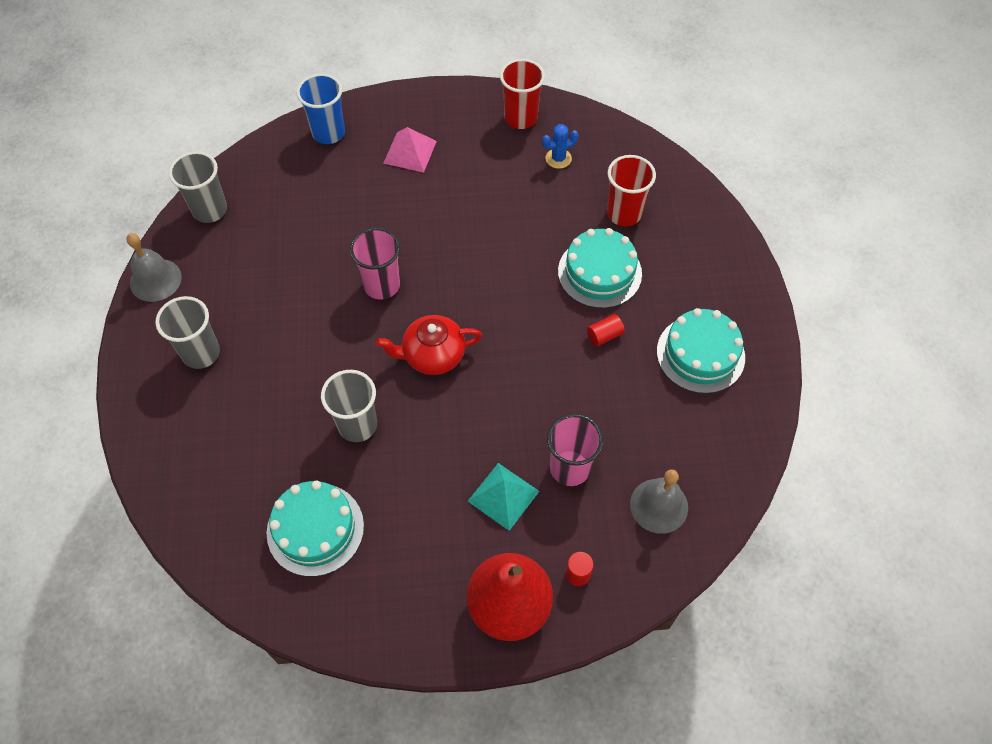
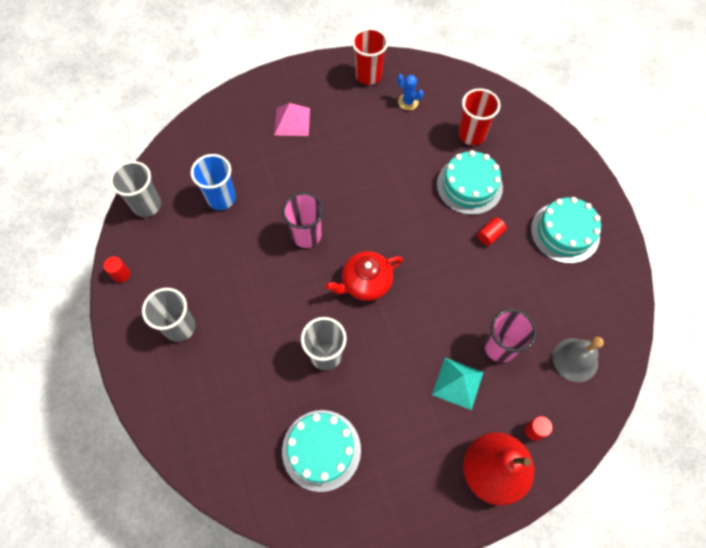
camera: 15 degrees left, 5 degrees up
(155, 280) = (121, 274): grey bell -> red cylinder
(328, 133) = (222, 120): blue cup -> blue cup (221, 198)
(558, 158) = (408, 102): blue cactus -> blue cactus turned 75 degrees clockwise

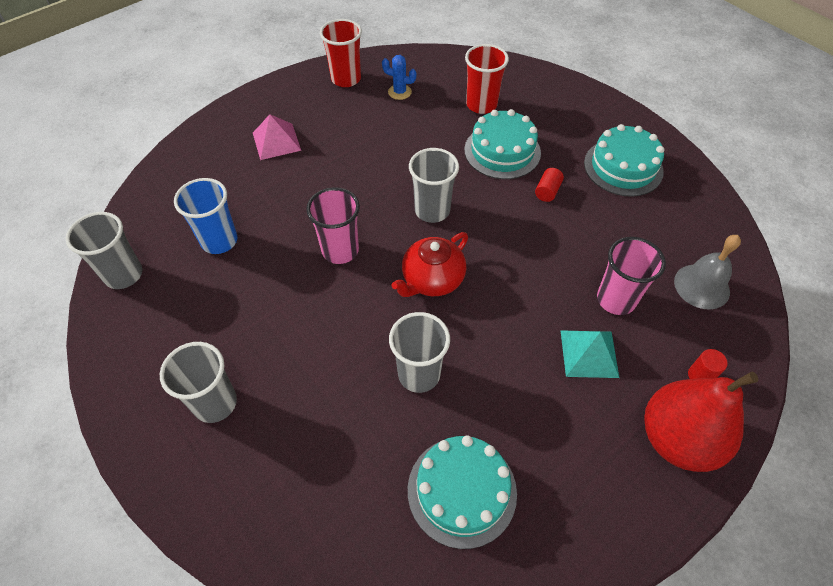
camera: 20 degrees left, 10 degrees down
(121, 274) = (112, 364): red cylinder -> none
(389, 223) = (432, 210): none -> grey cup

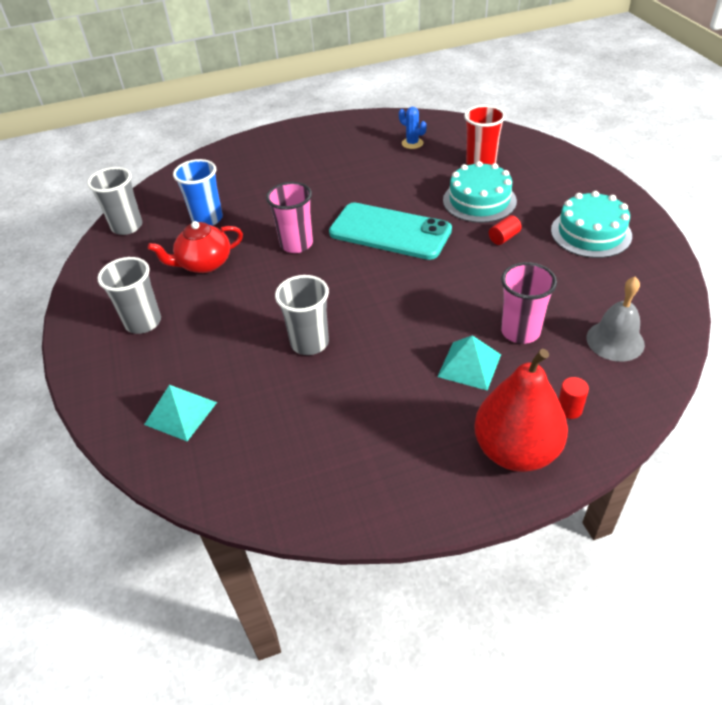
camera: 25 degrees right, 10 degrees down
(276, 141) = (289, 161): pink pyramid -> none
(324, 510) = (181, 413): none -> turquoise pyramid
(346, 79) = (371, 127): red cup -> none
(432, 210) = (390, 232): grey cup -> turquoise phone
(432, 280) = (360, 280): red teapot -> red teapot (204, 263)
(462, 491) = (296, 432): turquoise cake -> none

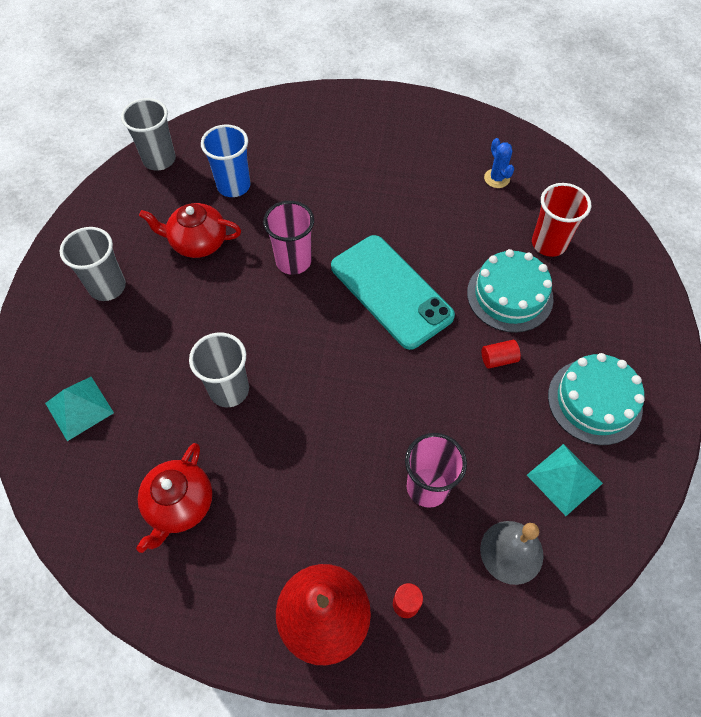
camera: 25 degrees right, 15 degrees up
(329, 436) = (179, 505): none -> red teapot
(469, 365) = (351, 499): turquoise pyramid -> turquoise pyramid (564, 479)

